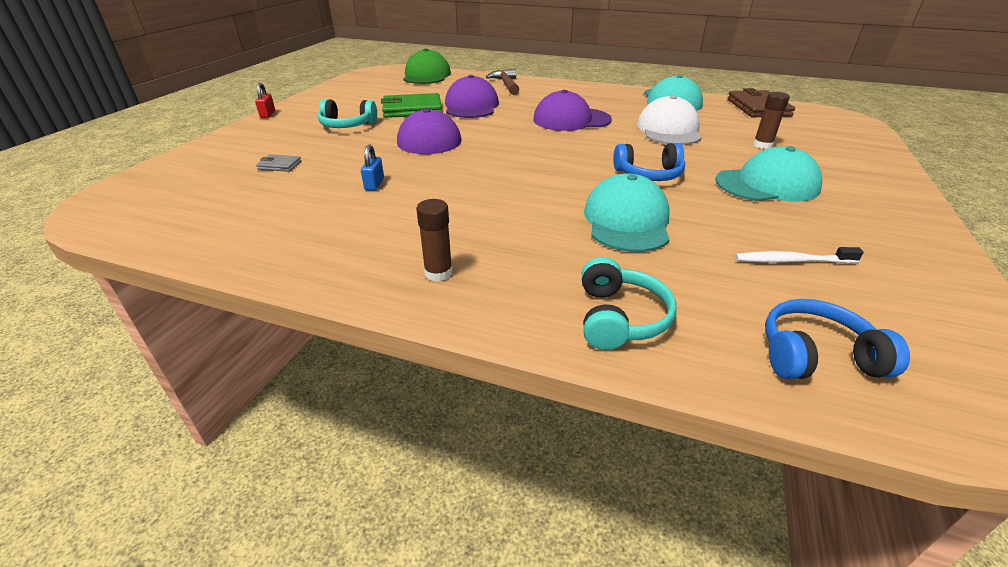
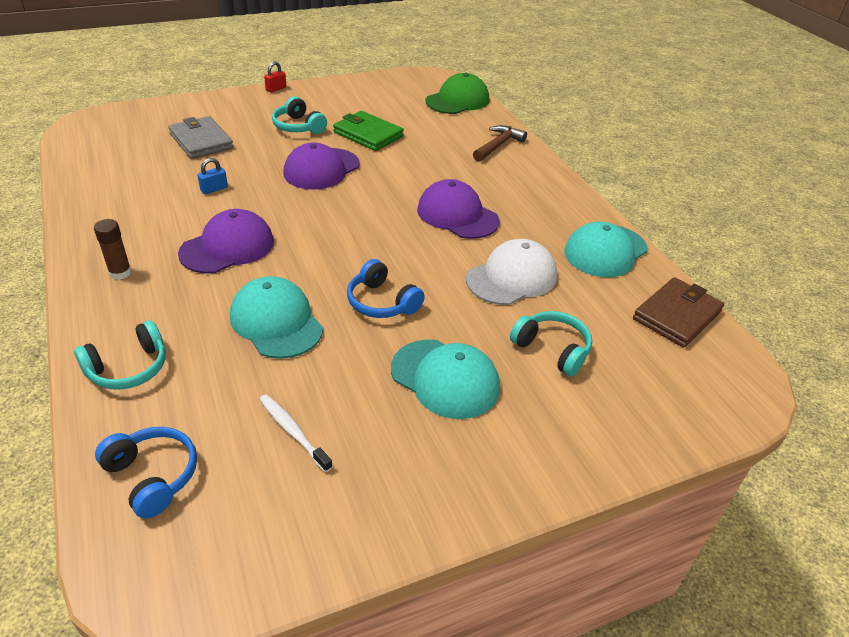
camera: 45 degrees right, 5 degrees up
(279, 165) = (201, 141): grey wallet -> grey wallet, size x2.09
(471, 106) = (416, 154): purple cap -> purple cap (227, 247)
(626, 221) = (276, 322): turquoise cap -> turquoise cap turned 90 degrees counterclockwise
(762, 145) = (552, 349): brown glue stick -> turquoise headphones

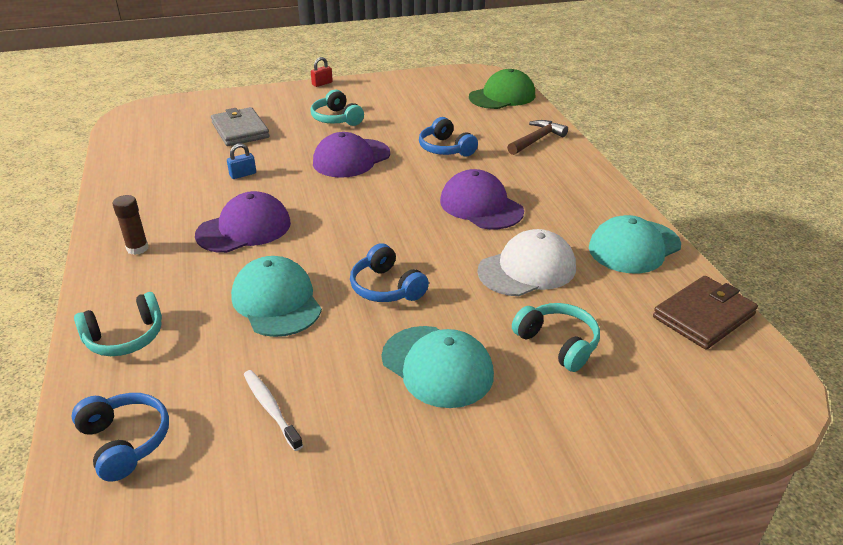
camera: 10 degrees right, 5 degrees down
(368, 134) = (404, 127): green wallet -> none
(412, 156) = (445, 148): none -> blue headphones

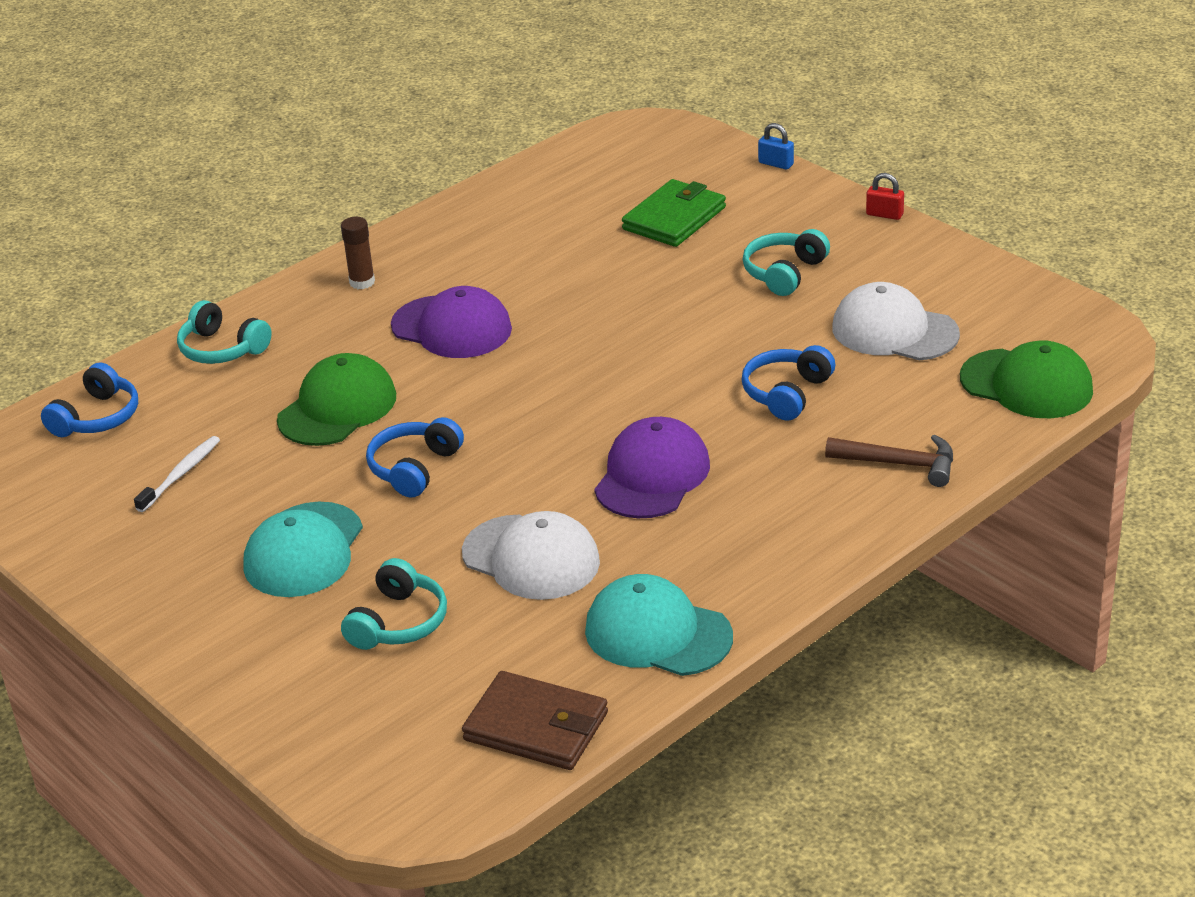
camera: 65 degrees right, 0 degrees up
(240, 130) = (674, 218): grey wallet -> green wallet
(243, 174) = (566, 272): blue padlock -> blue padlock (776, 164)
(276, 301) = (337, 408): turquoise cap -> green cap
(351, 158) = (682, 330): purple cap -> none
(424, 109) = (894, 331): none -> white cap

